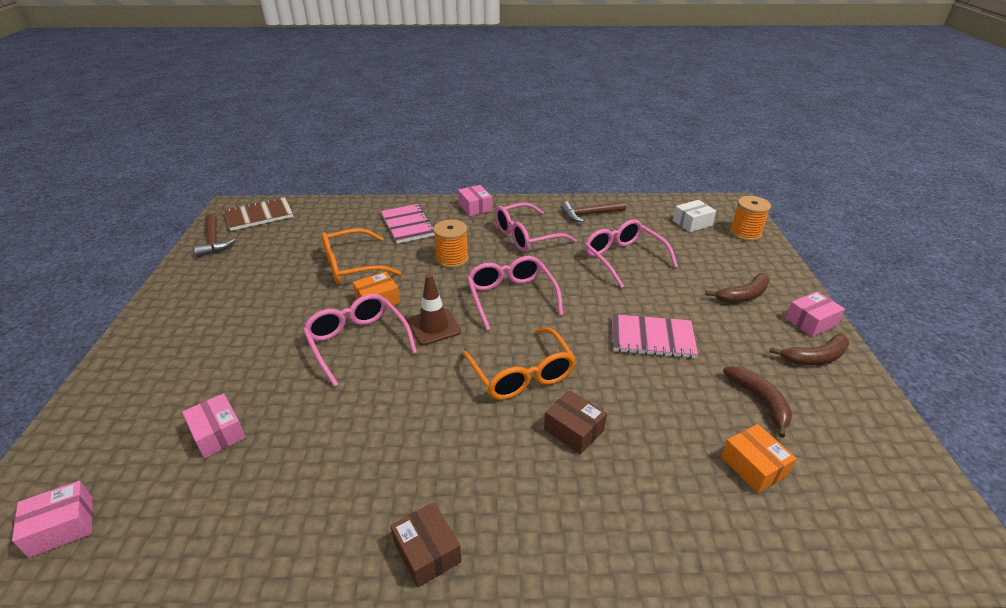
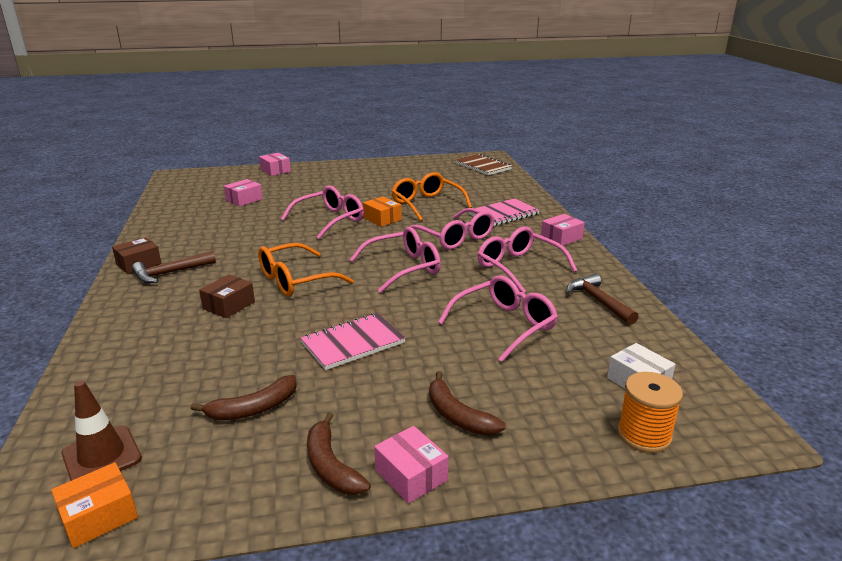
camera: 80 degrees right, 10 degrees down
(62, 526) = (189, 184): pink box -> pink box (275, 171)
(213, 241) = (439, 162): brown hammer -> brown hammer (170, 273)
(433, 326) = (353, 242): brown traffic cone -> brown traffic cone (101, 456)
(452, 259) = (455, 238): orange spool -> pink glasses
(652, 338) = (353, 343): pink notebook -> pink notebook turned 60 degrees clockwise
(753, 466) = (167, 395): orange box -> orange box (99, 516)

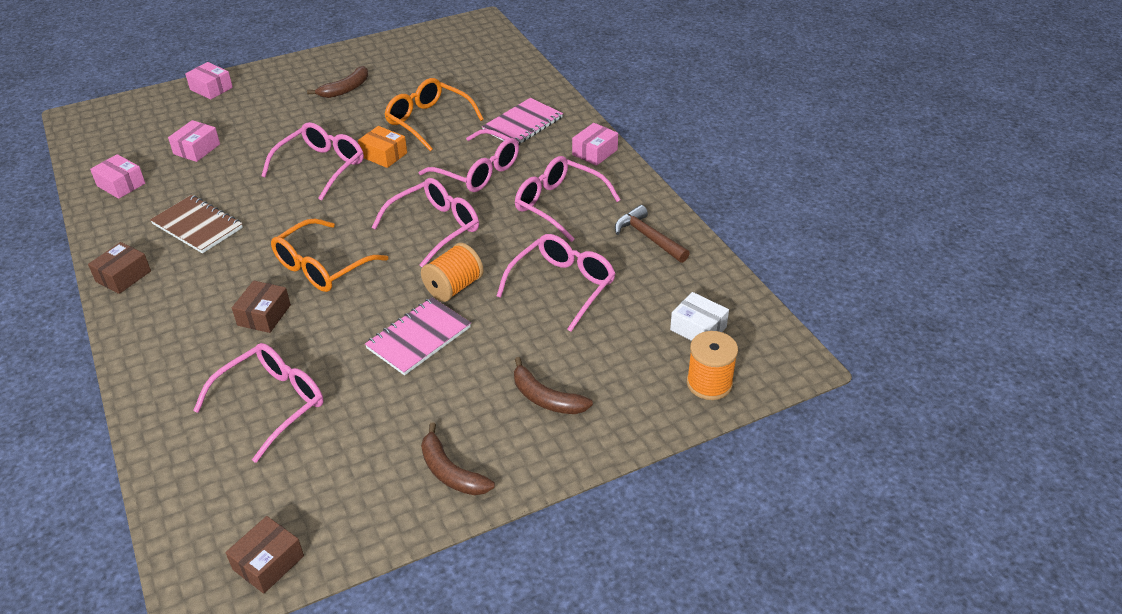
camera: 15 degrees left, 15 degrees up
(99, 516) = (268, 562): orange box -> brown box
(101, 456) = (234, 510): brown traffic cone -> none
(170, 273) = (170, 282): brown hammer -> none
(195, 371) = (272, 403): none -> pink glasses
(254, 408) = (353, 431): brown banana -> brown banana (345, 89)
(401, 311) = (453, 287): none -> orange spool
(411, 475) = (523, 465): pink box -> pink box (121, 185)
(483, 166) = (476, 41): brown notebook -> brown notebook (198, 226)

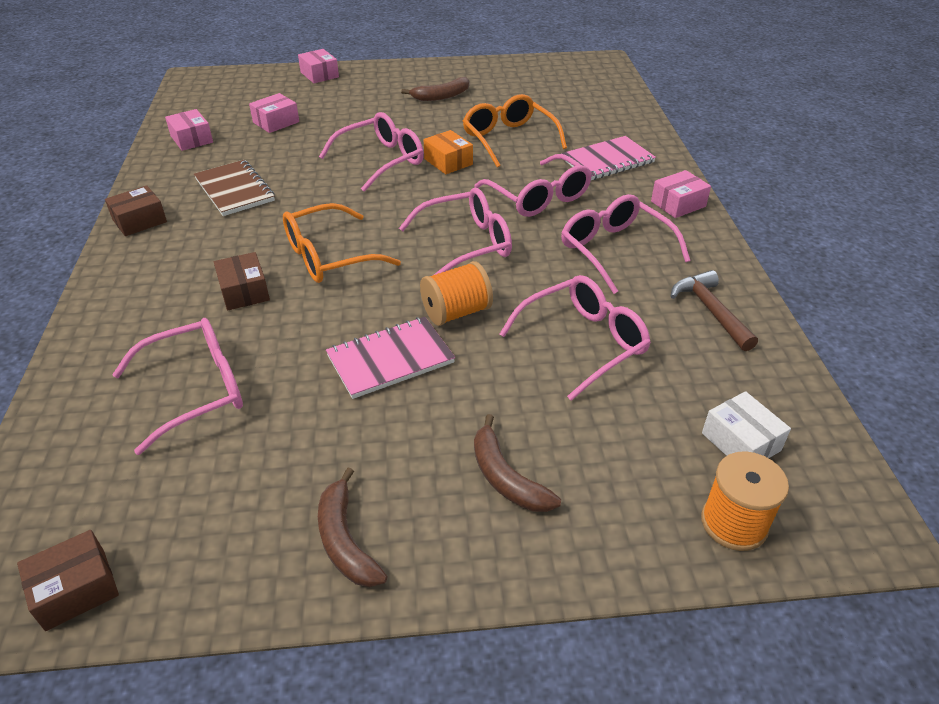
camera: 20 degrees right, 0 degrees up
(264, 315) = (244, 291): brown box -> brown box turned 60 degrees counterclockwise

